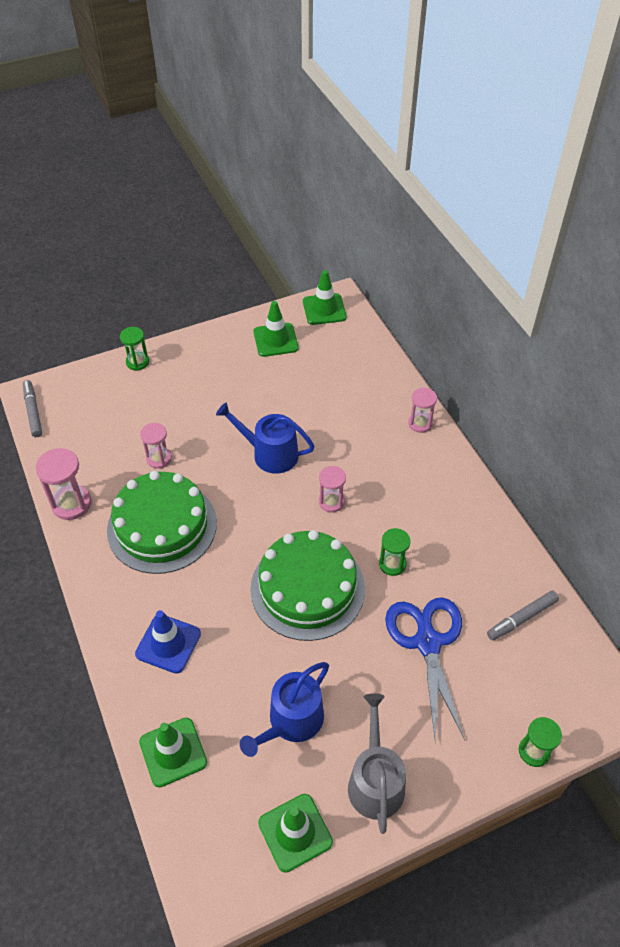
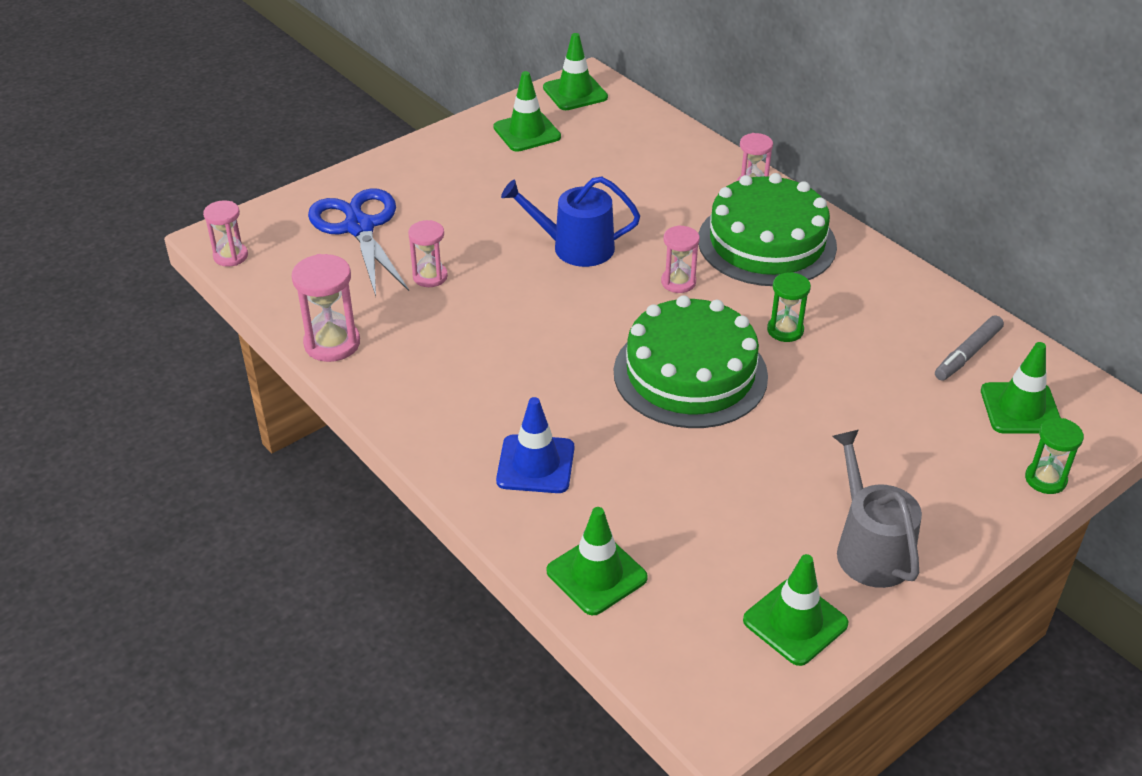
camera: 15 degrees left, 10 degrees down
(33, 412) = (230, 256): grey marker -> pink hourglass
(137, 362) = (352, 182): green hourglass -> none
(162, 526) = (468, 345): green cake -> green cake (767, 242)
(291, 721) = (735, 511): blue watering can -> none
(427, 643) = (866, 399): blue scissors -> blue scissors (359, 228)
(542, 680) = (1020, 408): none -> green traffic cone

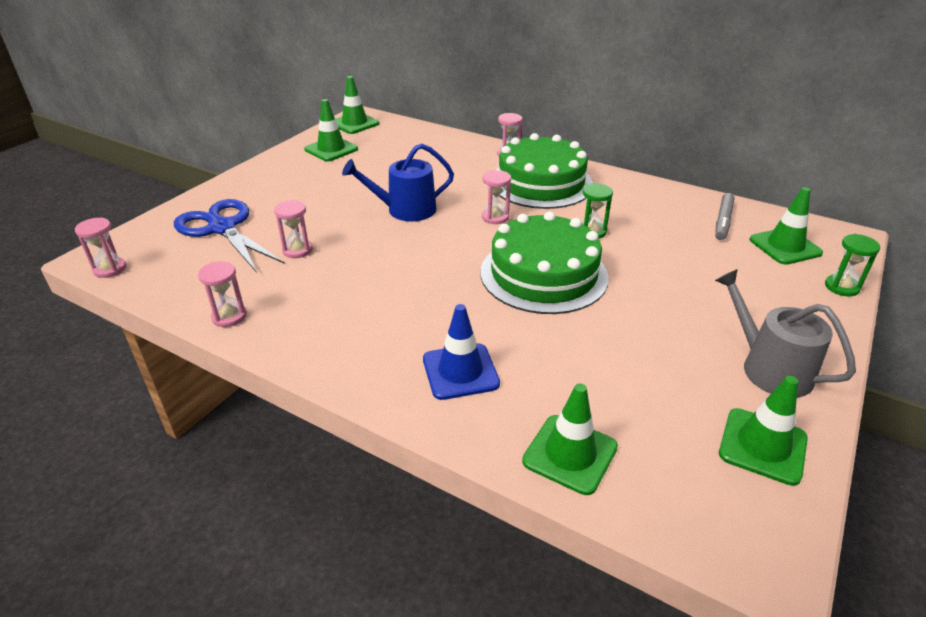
camera: 20 degrees left, 5 degrees down
(332, 343) = (229, 316): pink hourglass -> pink hourglass, size x0.66

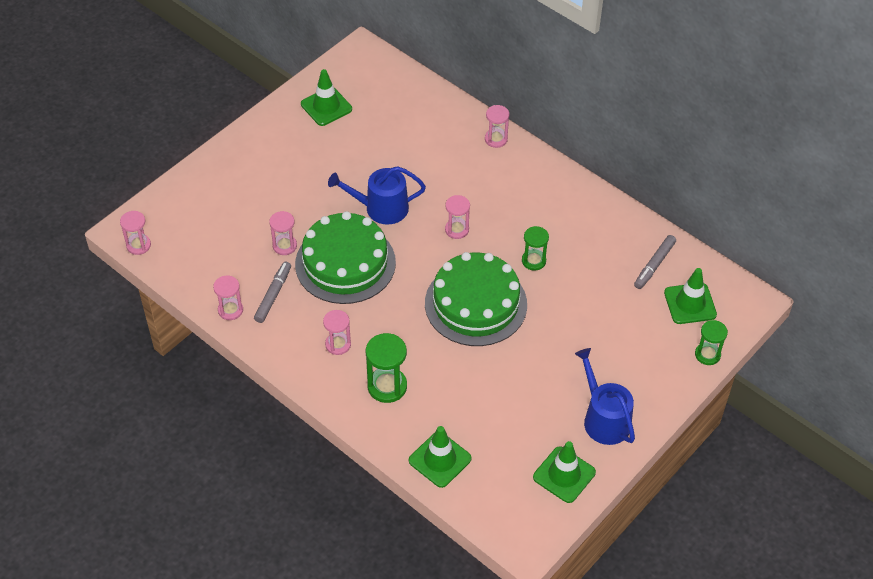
camera: 10 degrees right, 15 degrees up
(222, 228) = (224, 209): blue scissors -> none
(287, 295) = (273, 295): none -> grey marker
(354, 123) = (354, 64): green traffic cone -> none
(381, 334) = (338, 344): none -> pink hourglass
(460, 371) = (387, 386): blue traffic cone -> green hourglass
(541, 183) = (512, 188): green cake -> green cake (345, 263)
(769, 368) = (604, 419): grey watering can -> blue watering can

